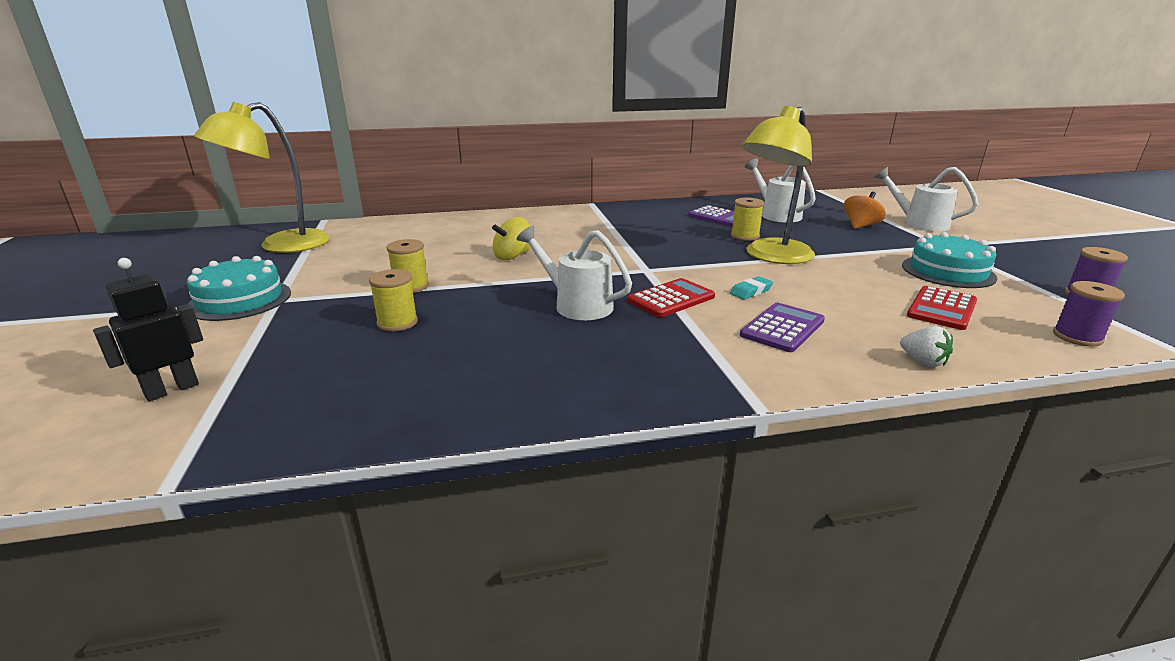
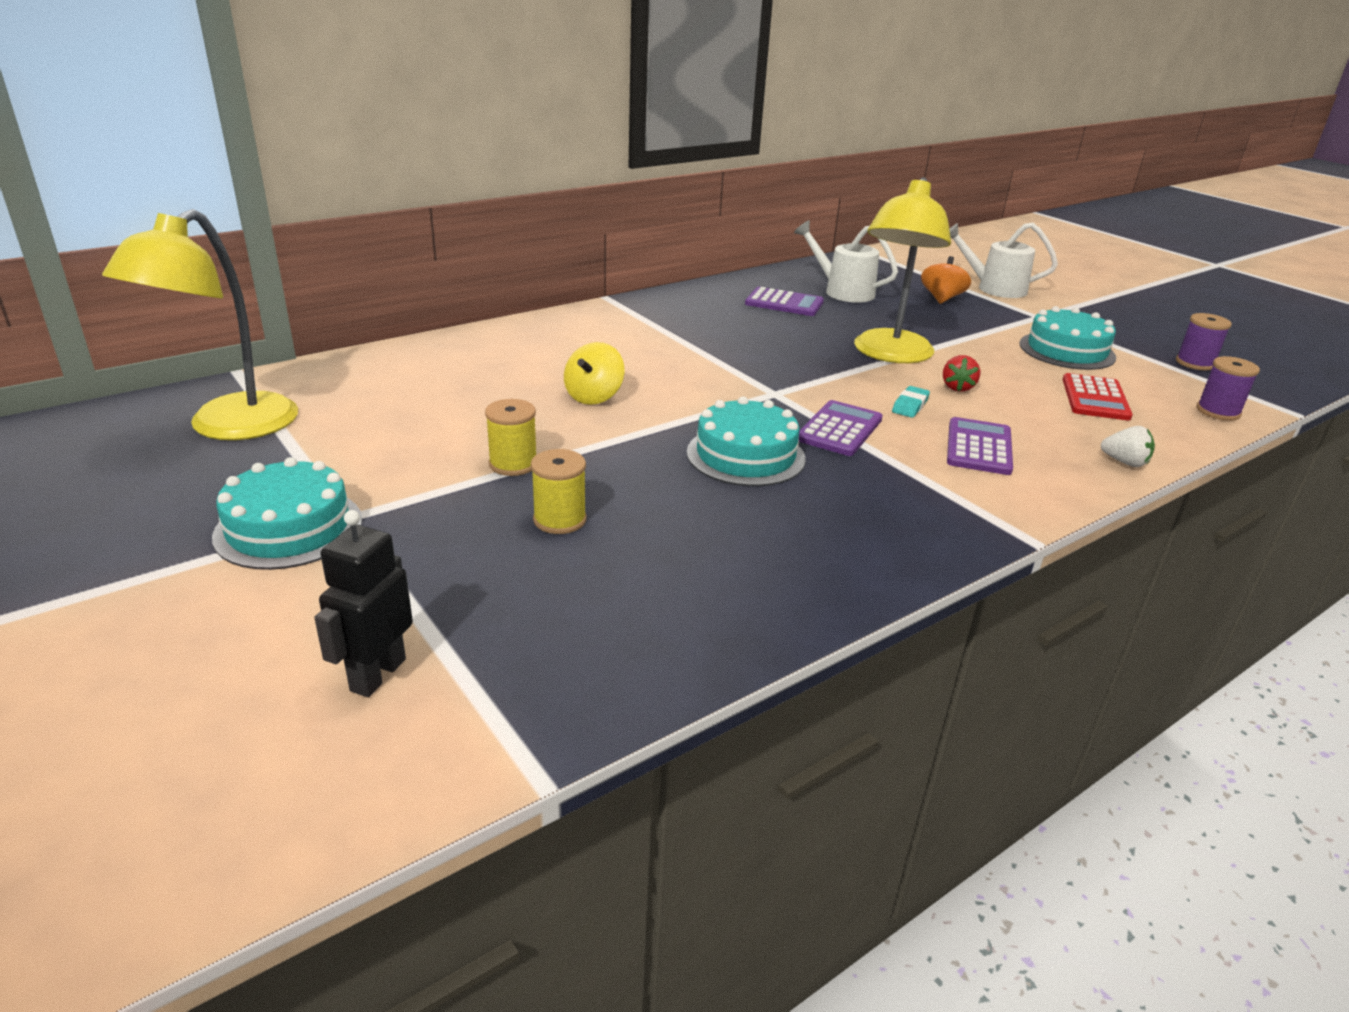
camera: 25 degrees left, 5 degrees up
(576, 305) = (745, 455): white watering can -> turquoise cake
(671, 299) = (839, 429): red calculator -> purple calculator
(745, 236) = (837, 328): yellow spool -> none
(809, 284) = (957, 387): none -> red strawberry

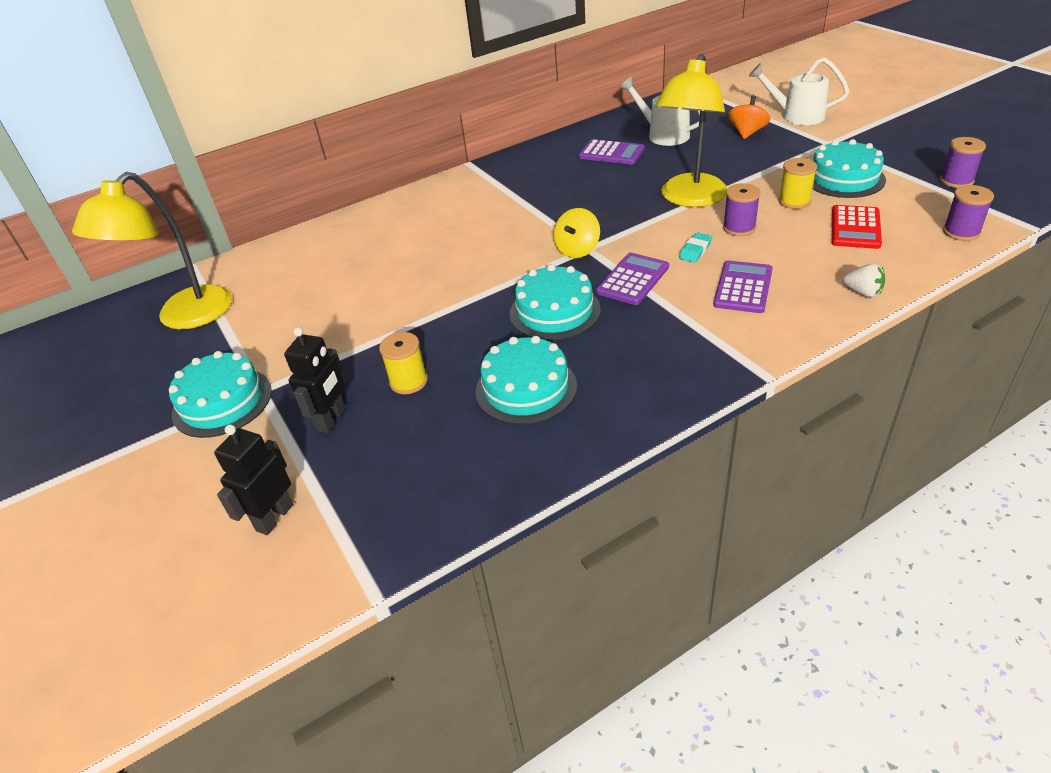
camera: 10 degrees right, 10 degrees up
(454, 557) = (331, 419): none -> black robot
(513, 464) = (380, 334): yellow spool -> yellow spool (794, 201)
(594, 396) = (447, 265): yellow spinning top -> yellow spinning top (577, 250)
(723, 537) = (526, 388): none -> turquoise cake
(957, 387) = (739, 228): red strawberry -> purple spool

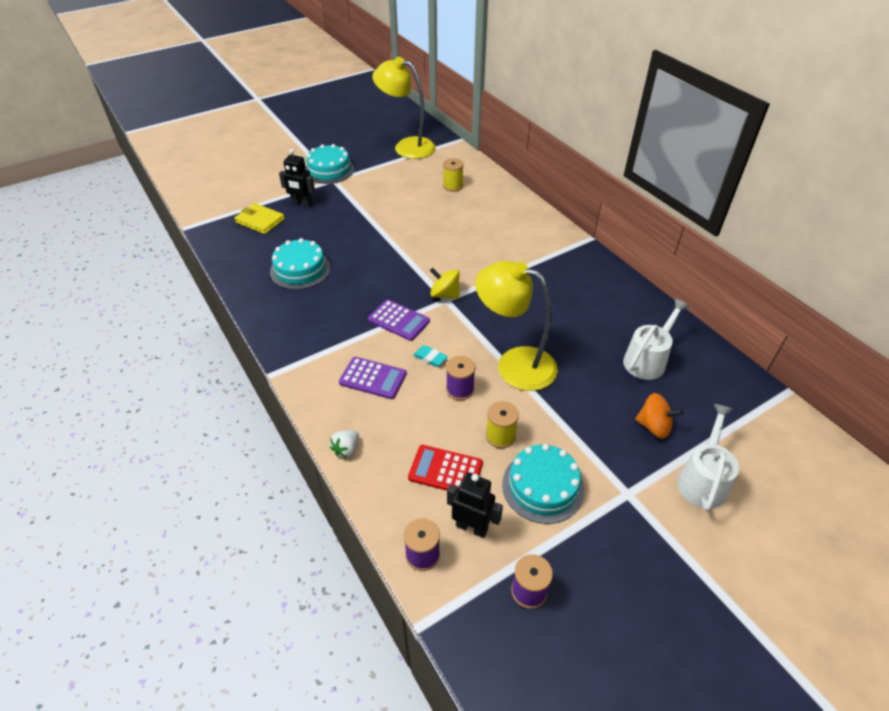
camera: 85 degrees right, 5 degrees up
(274, 517) = (242, 196): black robot -> black robot (472, 527)
(374, 469) = (260, 221): none -> yellow wallet
(408, 381) = (322, 227): yellow spool -> yellow spool (453, 186)
(554, 311) = (371, 282): turquoise cake -> none
(611, 153) = (607, 321): purple calculator -> none

